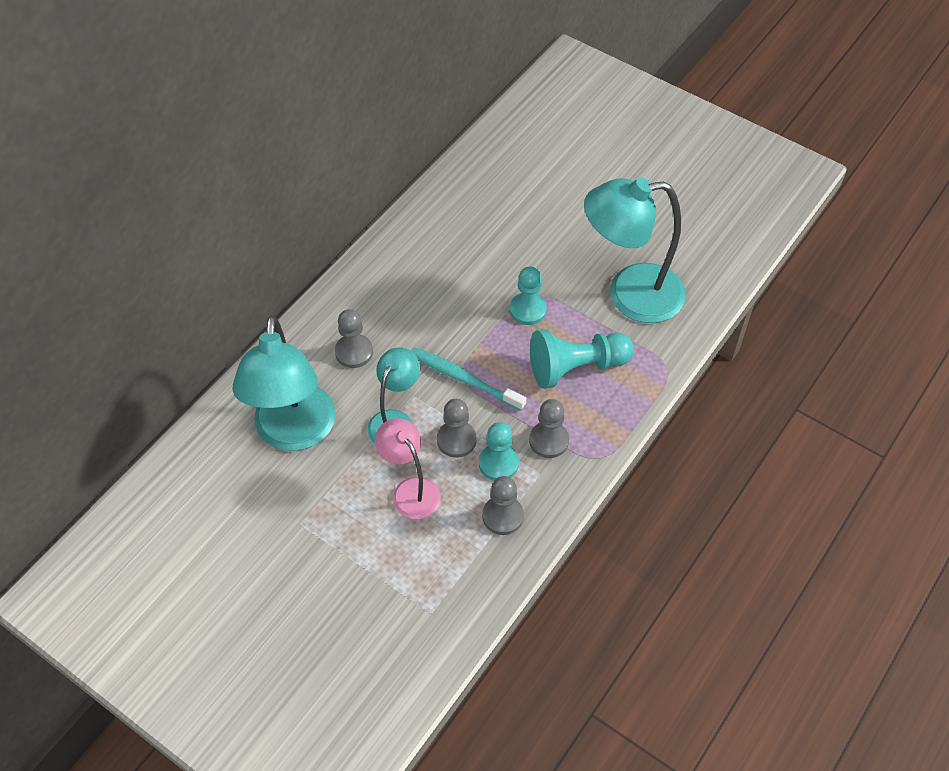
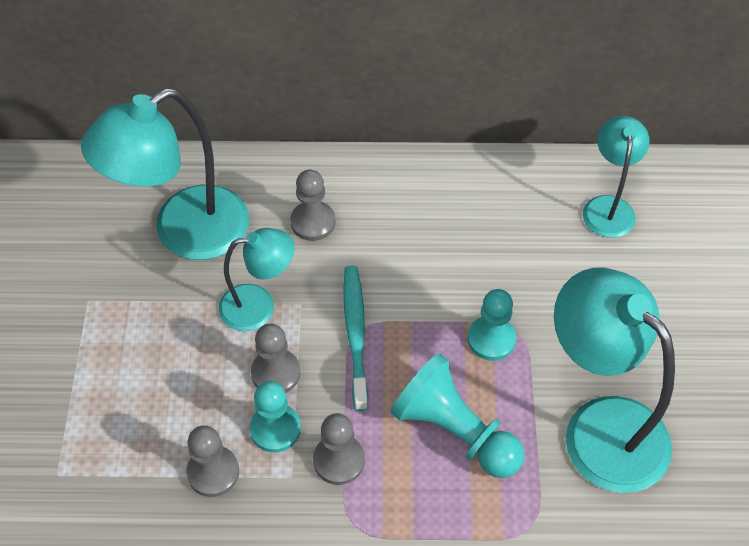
camera: 55 degrees right, 0 degrees up
(410, 490) = (187, 369): pink lamp -> none
(483, 191) = (608, 207): none -> turquoise lamp

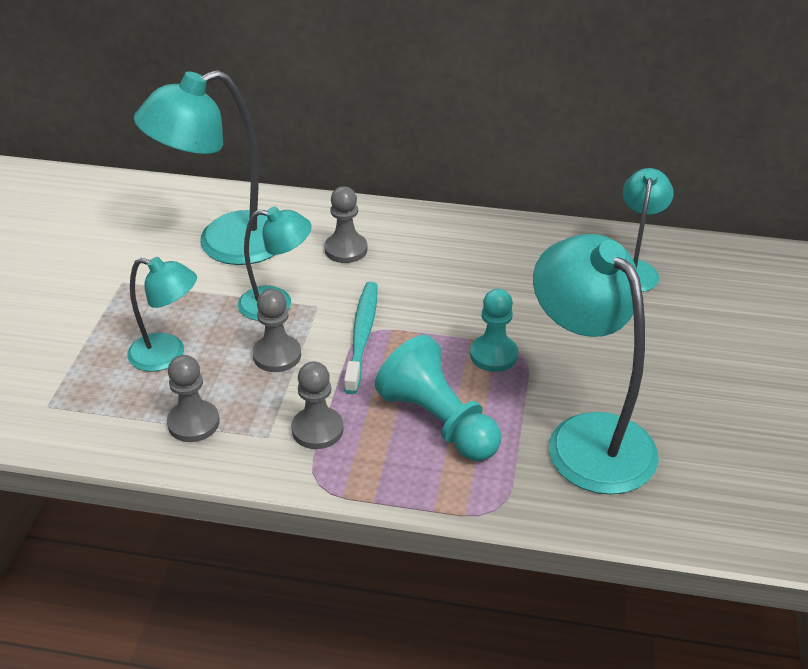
camera: 10 degrees right, 15 degrees down
(164, 390) = (168, 355): none -> turquoise lamp
(275, 429) = (263, 397): turquoise pawn -> none

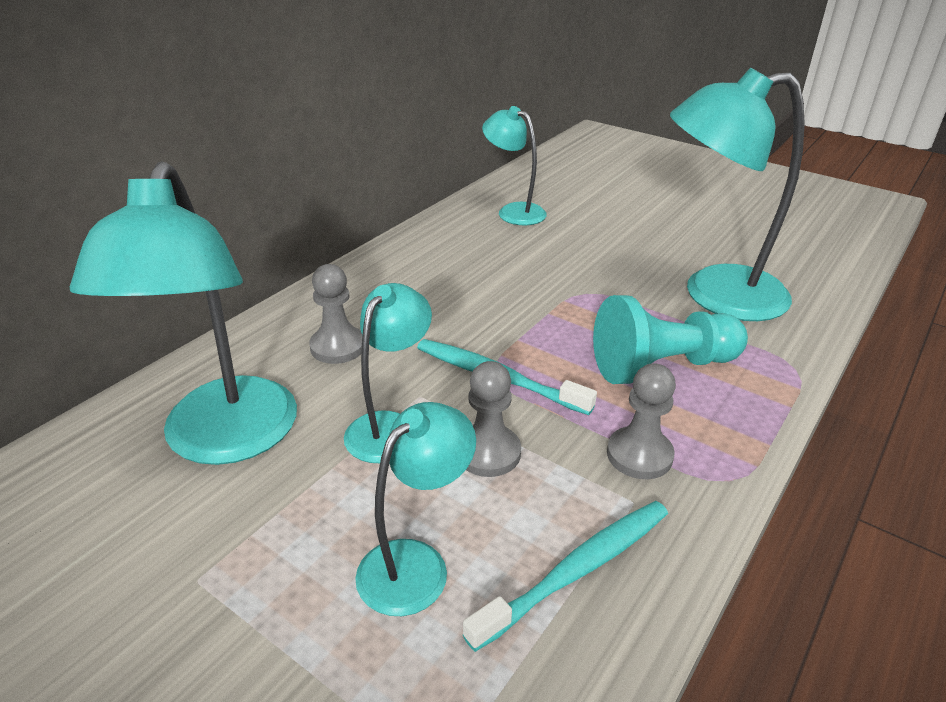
camera: 65 degrees left, 5 degrees down
(193, 423) = (577, 570): grey pawn -> turquoise toothbrush
(493, 355) = (581, 307): turquoise pawn -> none

